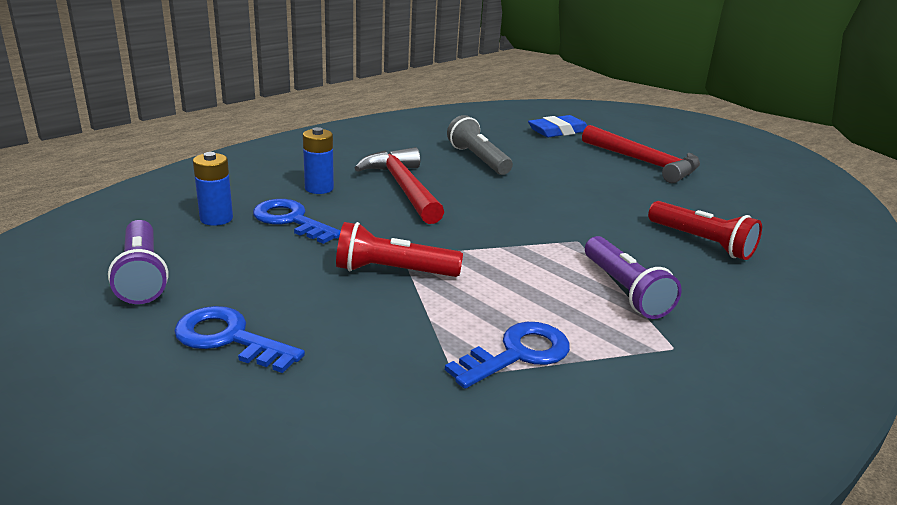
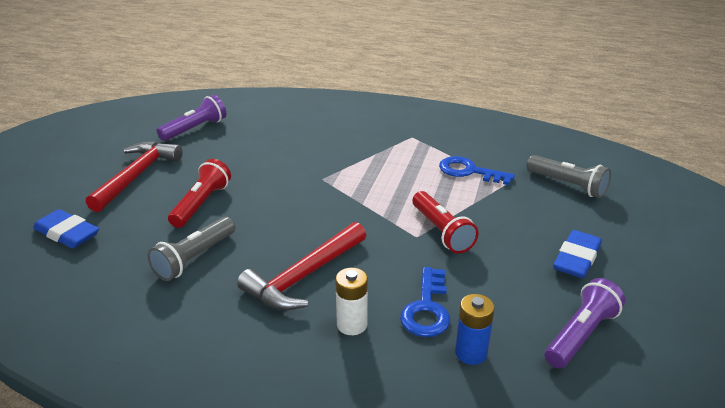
camera: 115 degrees left, 5 degrees up
(229, 338) = (576, 258): blue key -> blue eraser
(319, 188) = (352, 324): blue battery -> white battery
(389, 442) = (567, 185): none -> grey flashlight
(624, 290) = (371, 155): purple flashlight -> purple flashlight (195, 129)
(701, 242) = (281, 140): red flashlight -> red flashlight (201, 204)

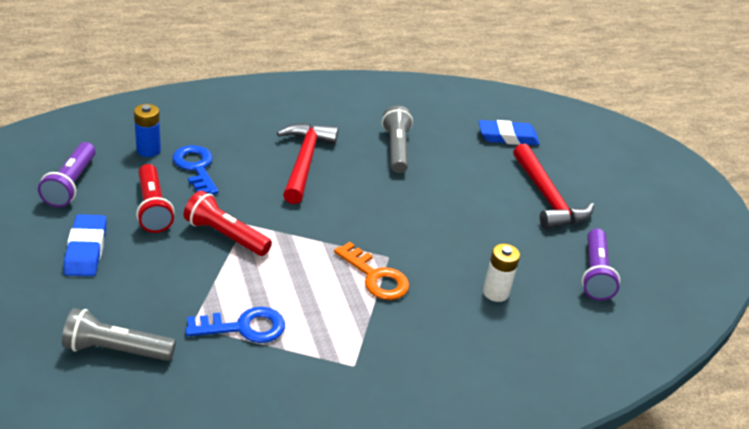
camera: 140 degrees right, 5 degrees up
(201, 204) = (454, 191): red flashlight -> red flashlight (153, 208)
(347, 170) = (375, 277): none -> orange key
(352, 324) = (241, 143): white battery -> white battery (495, 292)

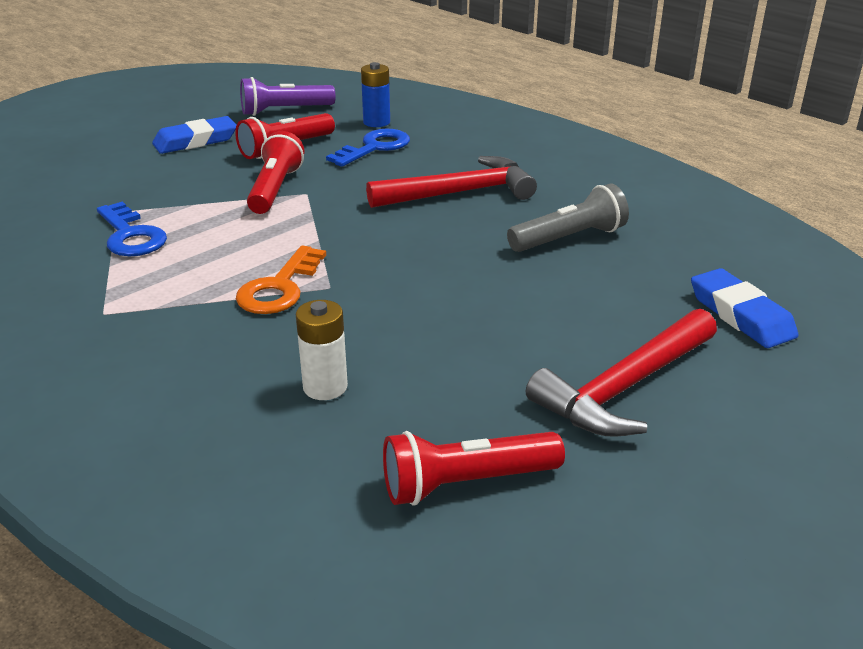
camera: 70 degrees right, 5 degrees down
(116, 350) = (62, 189): grey flashlight -> none
(595, 274) = (466, 483): purple flashlight -> red flashlight

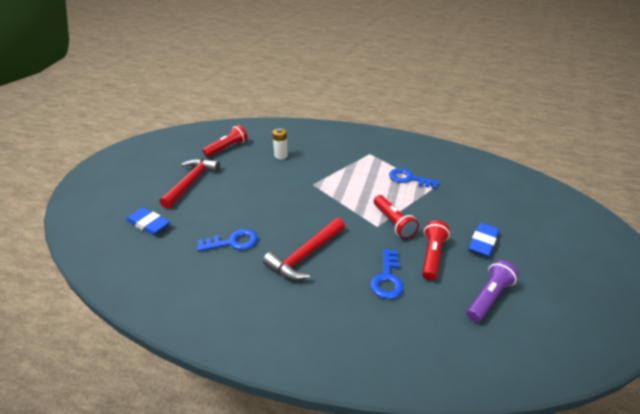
camera: 150 degrees right, 5 degrees up
(279, 288) = (329, 178): orange key -> none
(376, 122) = (417, 310): blue battery -> none
(569, 238) = (233, 242): grey flashlight -> blue key

